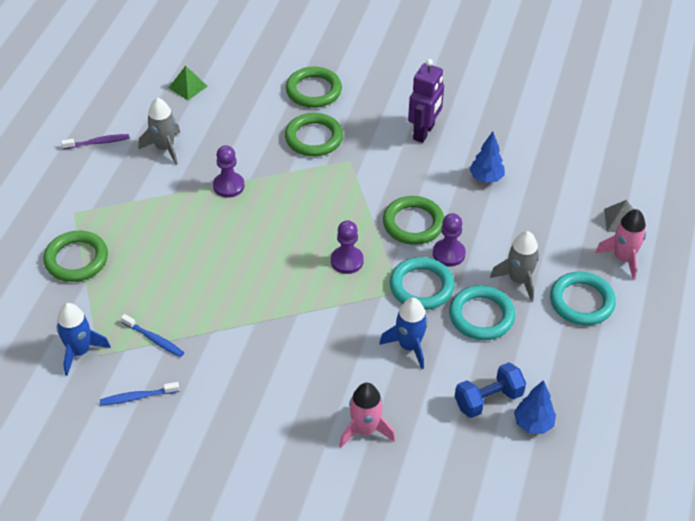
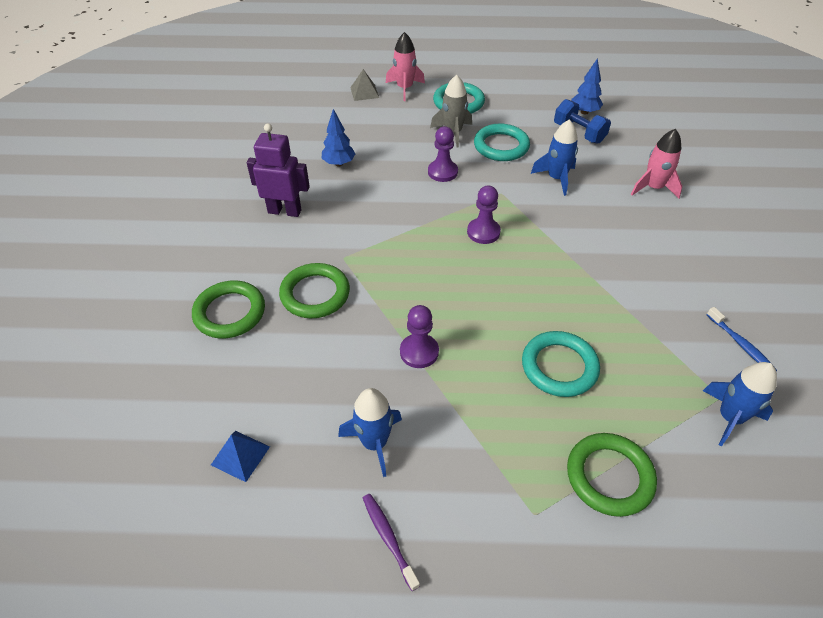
camera: 105 degrees left, 0 degrees up
(154, 339) = (667, 354): blue toothbrush -> none
(164, 148) = (374, 443): grey rocket -> blue rocket
(188, 87) = (240, 455): green pyramid -> blue pyramid
(413, 223) = (415, 198): green ring -> none
(421, 286) = (488, 182): turquoise ring -> turquoise ring (559, 367)

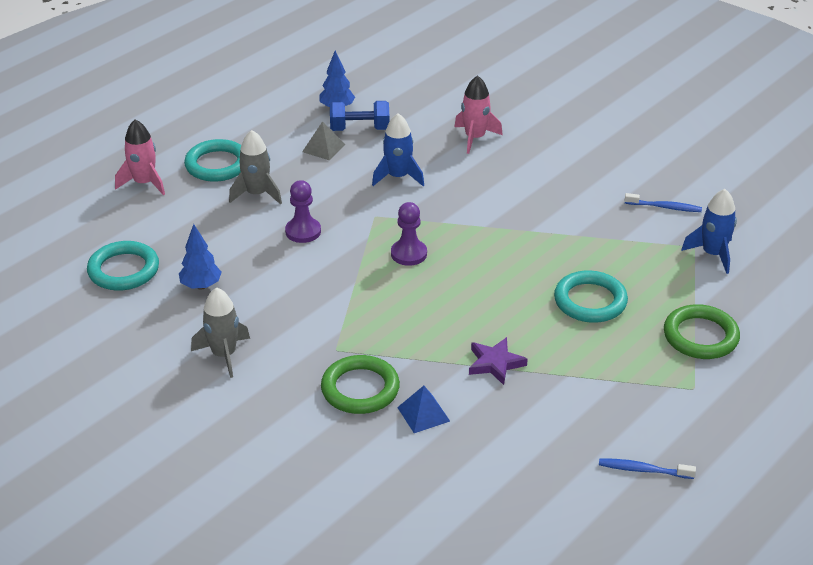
camera: 50 degrees left, 10 degrees down
(230, 312) = (318, 453): green ring -> none
(240, 455) = (488, 516): blue pyramid -> blue pyramid (423, 414)
(285, 211) = (224, 355): purple robot -> grey rocket
(364, 92) = (110, 211): grey pyramid -> grey pyramid (323, 148)
(374, 443) = (556, 434): blue rocket -> none
(389, 539) = (643, 470): purple toothbrush -> blue toothbrush
(419, 352) = (495, 363): purple pawn -> purple star
(501, 146) = (315, 179): turquoise ring -> turquoise ring (123, 270)

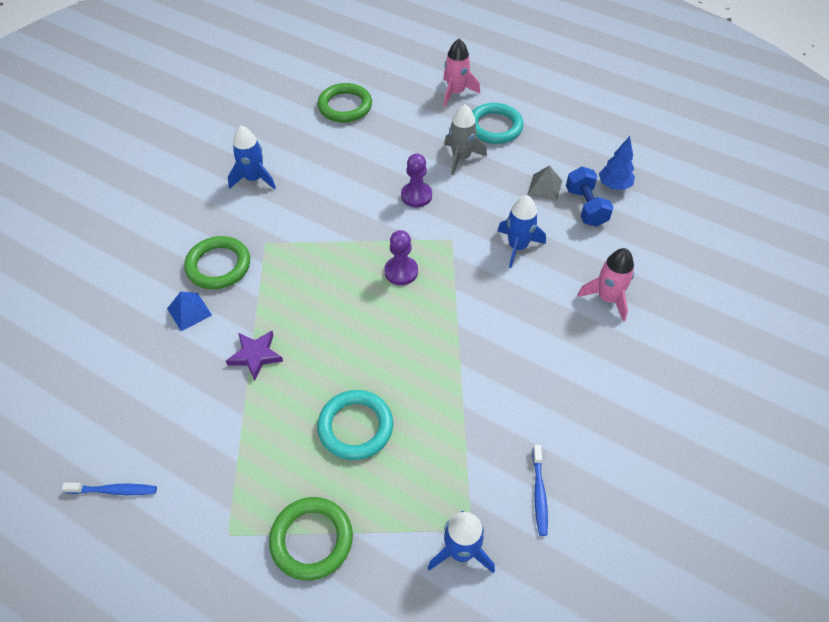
camera: 80 degrees right, 15 degrees up
(123, 270) = (345, 106): turquoise ring -> green ring
(201, 286) = (333, 150): blue tree -> none
(224, 355) = (254, 178): grey rocket -> blue rocket
(643, 470) = (114, 490): blue toothbrush -> blue toothbrush turned 90 degrees clockwise

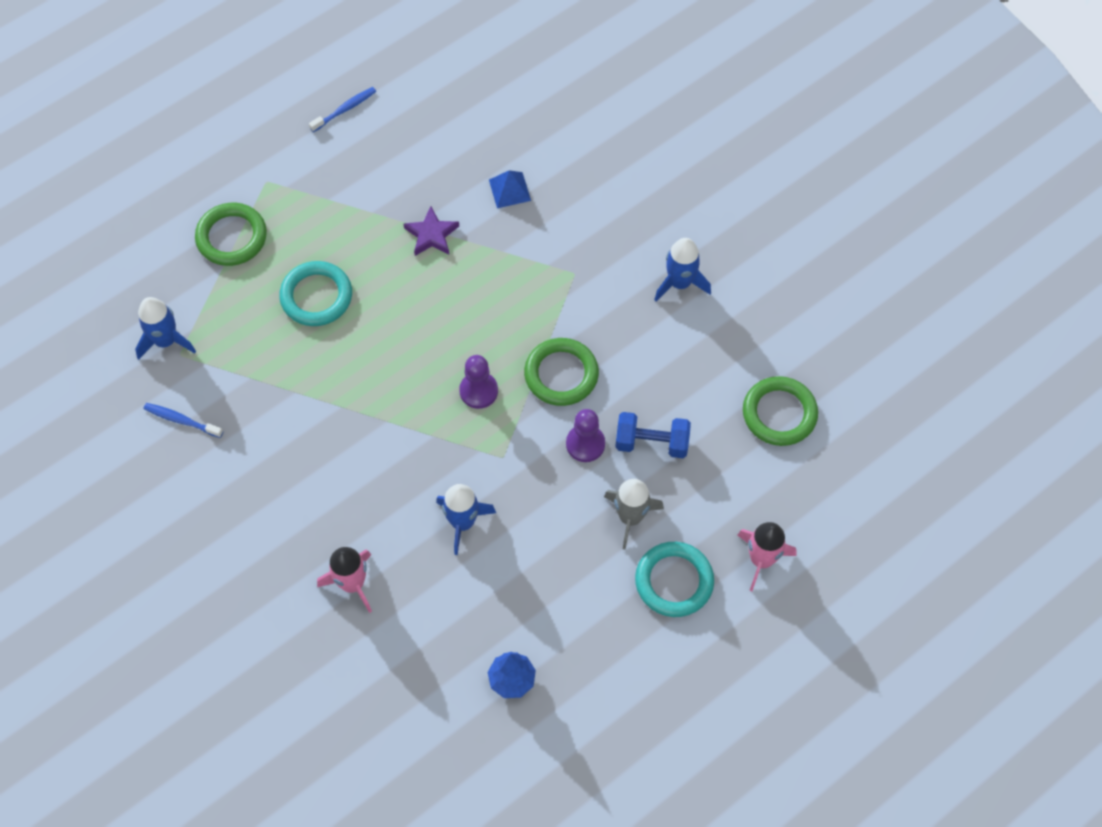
camera: 110 degrees right, 10 degrees up
(114, 490) = (344, 110): blue toothbrush -> blue toothbrush turned 150 degrees counterclockwise
(218, 266) = (559, 225): green ring -> green ring (561, 374)
(545, 187) = (542, 594): grey pyramid -> none
(586, 207) = (490, 627): blue dumbbell -> blue dumbbell (651, 443)

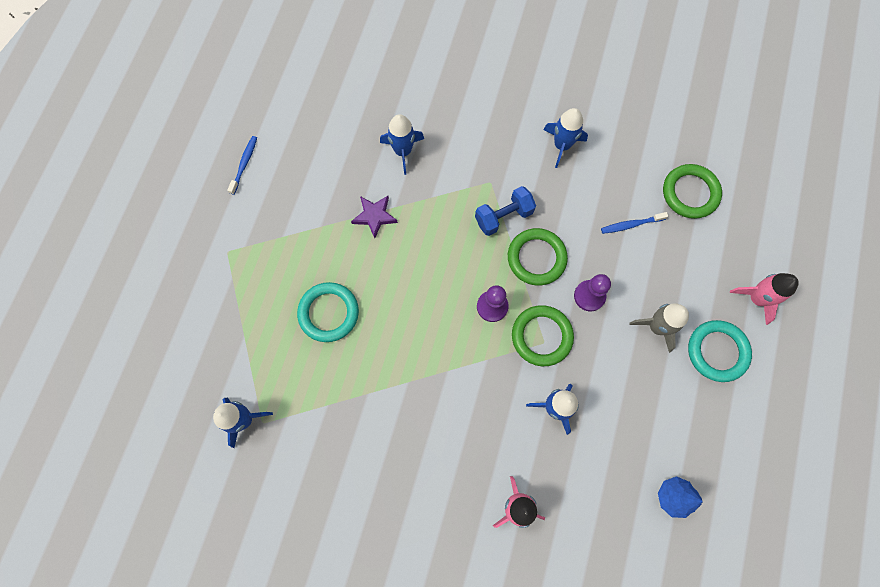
camera: 35 degrees left, 10 degrees up
(182, 420) = (302, 472): blue toothbrush -> blue toothbrush (631, 224)
(232, 237) = (233, 309): green ring -> green ring (541, 336)
(509, 190) = (403, 151): blue pyramid -> blue rocket
(651, 443) = (629, 266): blue dumbbell -> blue dumbbell (503, 217)

